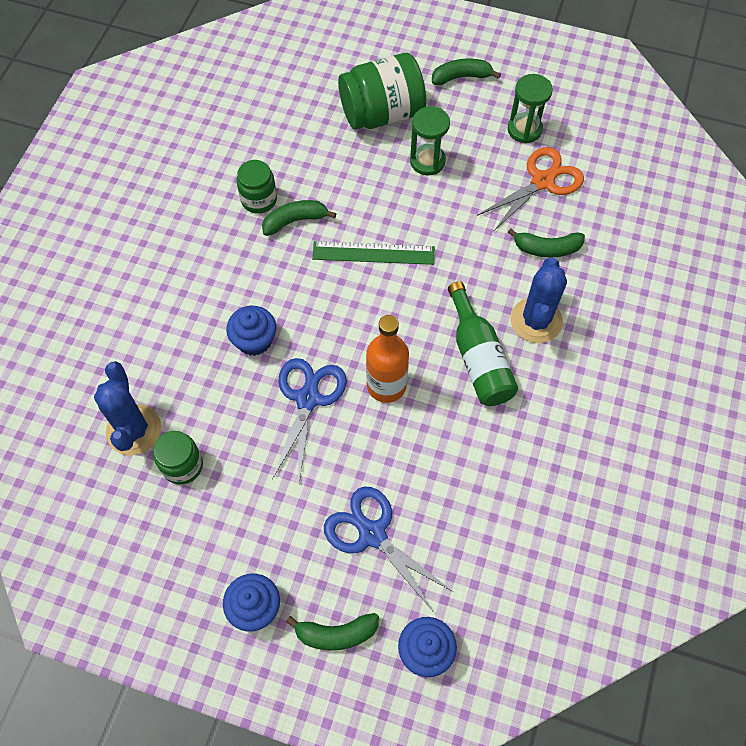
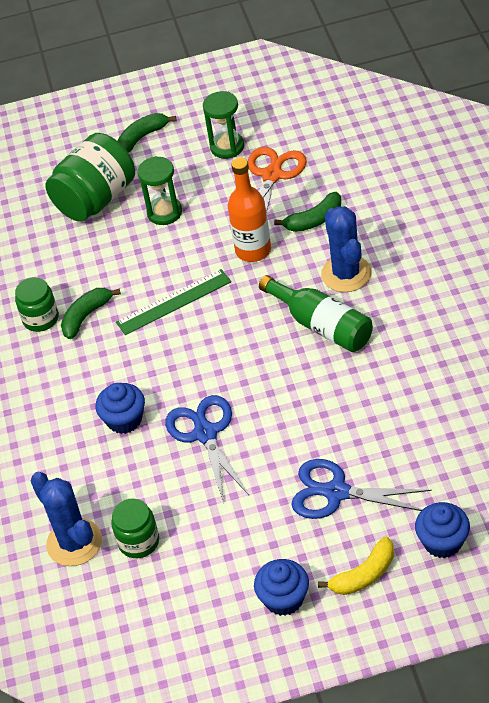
camera: 25 degrees left, 15 degrees down
(336, 634) = (364, 575): green banana -> yellow banana
(386, 385) = (263, 387): orange bottle -> orange bottle (253, 250)

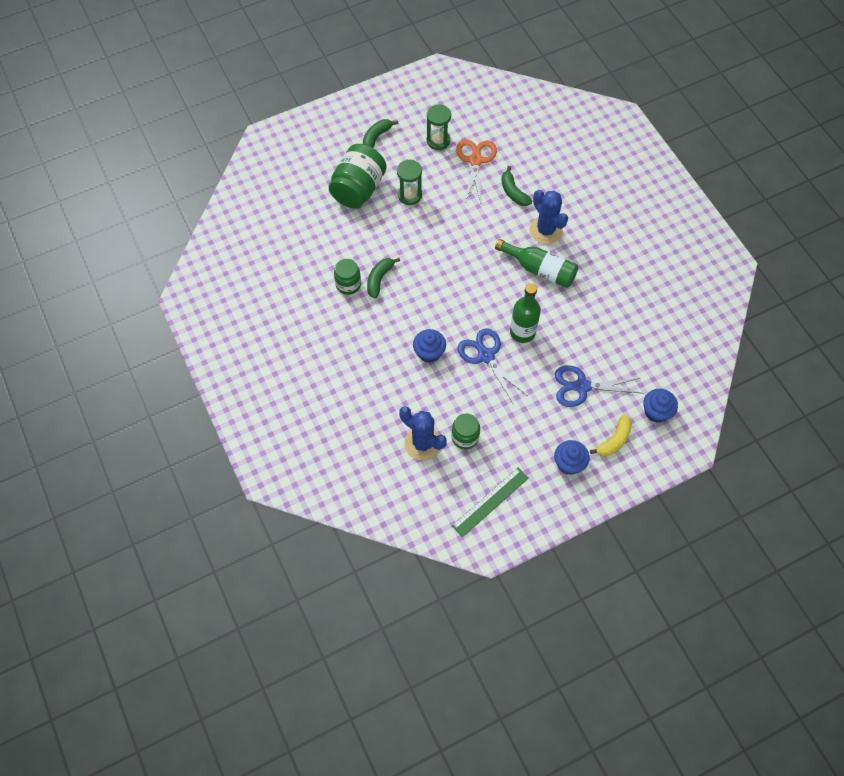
camera: 20 degrees left, 15 degrees up
(174, 302) = (436, 262): green ruler -> green ruler (490, 502)
(253, 250) = (479, 218): orange bottle -> none
(269, 407) = (522, 332): none -> green bottle
(314, 220) = (513, 192): green banana -> green banana turned 105 degrees clockwise

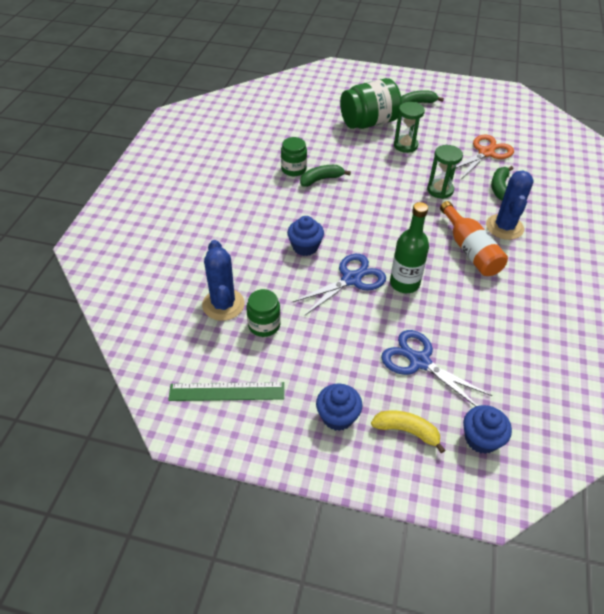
camera: 40 degrees right, 15 degrees down
(438, 141) = (466, 127): green hourglass -> green hourglass (440, 190)
(486, 356) = (351, 279): blue scissors -> blue scissors turned 45 degrees clockwise
(540, 269) = (470, 250): green bottle -> orange bottle
(614, 440) = (406, 431): yellow banana -> yellow banana turned 150 degrees counterclockwise

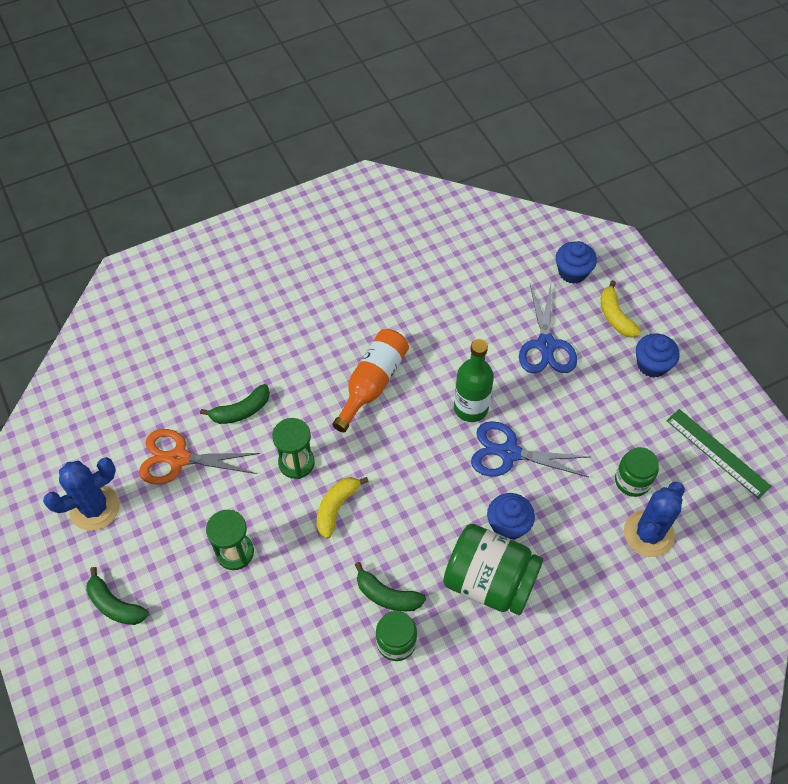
camera: 130 degrees left, 10 degrees up
(368, 122) = (216, 631): green jar -> green jar (489, 581)
(393, 189) = (336, 507): none -> yellow banana
(504, 227) = (309, 374): blue cactus -> blue cactus (94, 508)

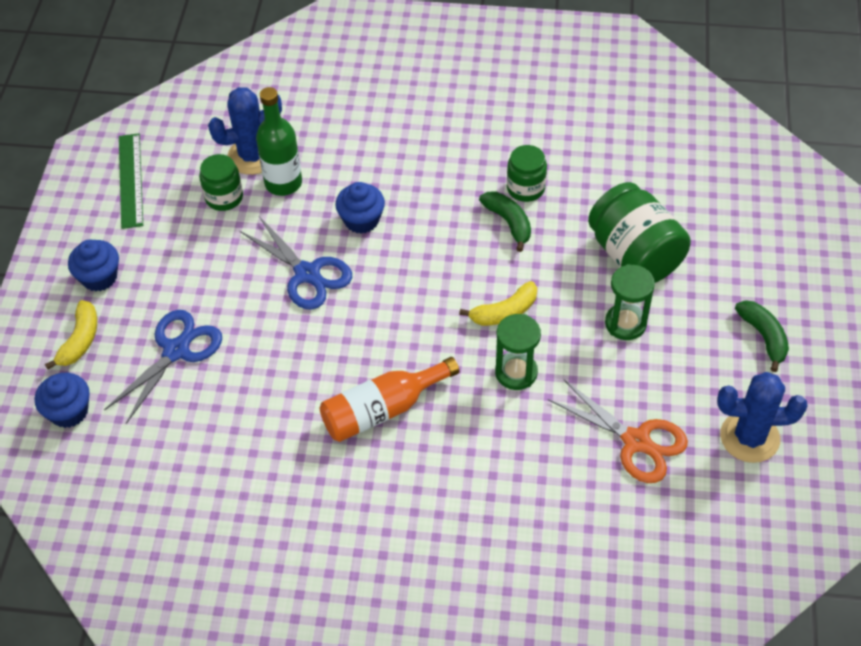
camera: 145 degrees left, 5 degrees down
(241, 411) = (541, 457): green banana -> none
(471, 408) = (306, 332): green bottle -> green bottle (283, 183)
(489, 581) = (414, 190): green jar -> green jar (634, 255)

